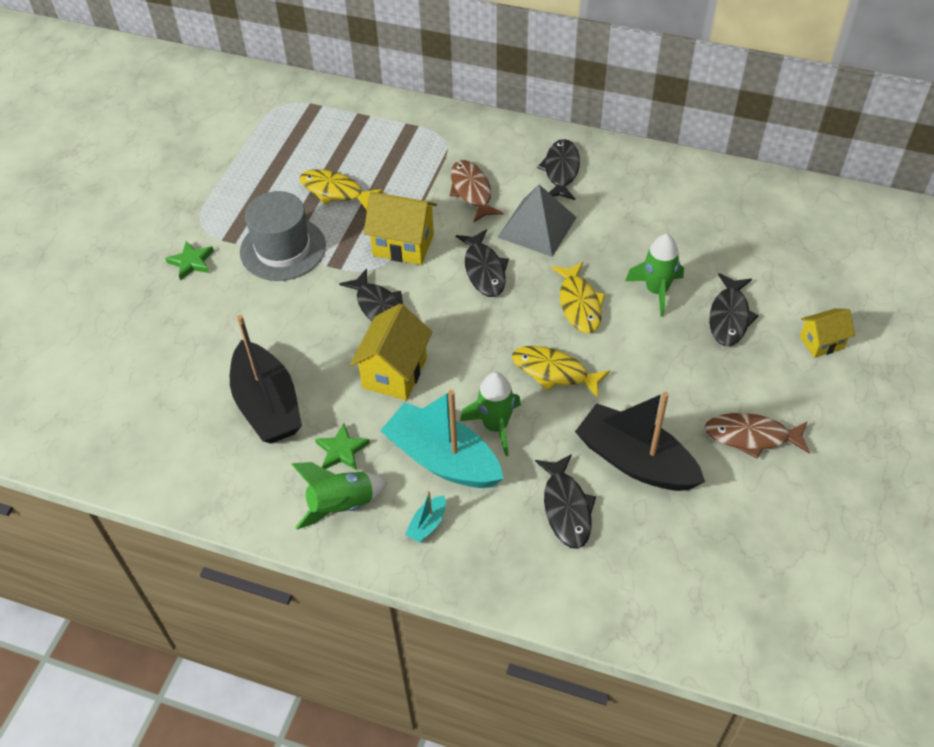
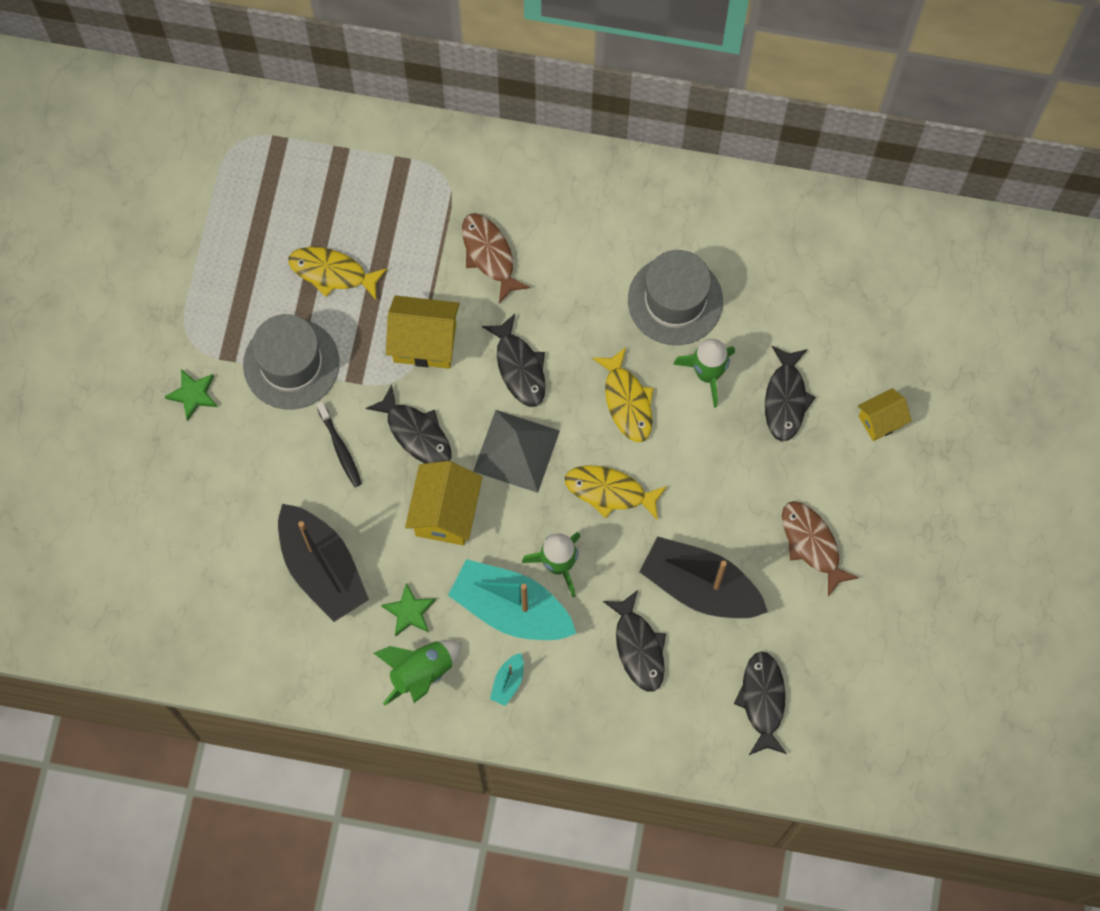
camera: 10 degrees left, 20 degrees up
(309, 313) = (340, 448): none -> black toothbrush
(537, 227) = (570, 299): grey pyramid -> grey pyramid (516, 450)
(561, 170) = (587, 212): black fish -> black fish (762, 700)
(631, 236) = (675, 300): none -> grey hat
(751, 436) = (812, 544): brown fish -> brown fish turned 60 degrees clockwise

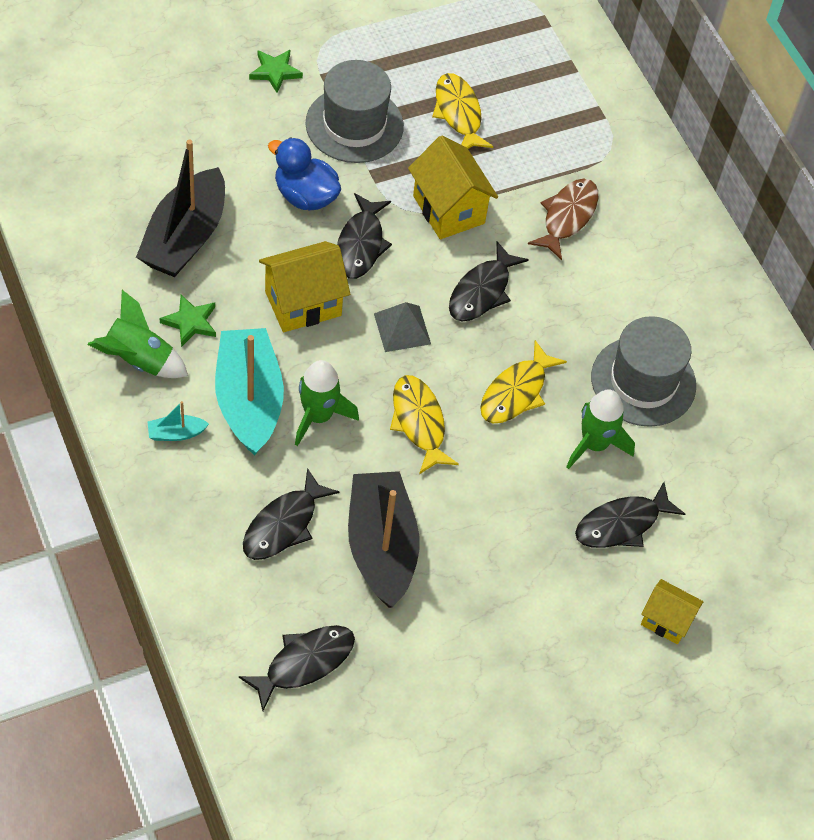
camera: 50 degrees right, 15 degrees down
(340, 448) = (305, 196): black toothbrush -> blue duck
(516, 450) = (402, 328): grey pyramid -> grey pyramid, size x0.64
(812, 544) = (495, 624): brown fish -> none

